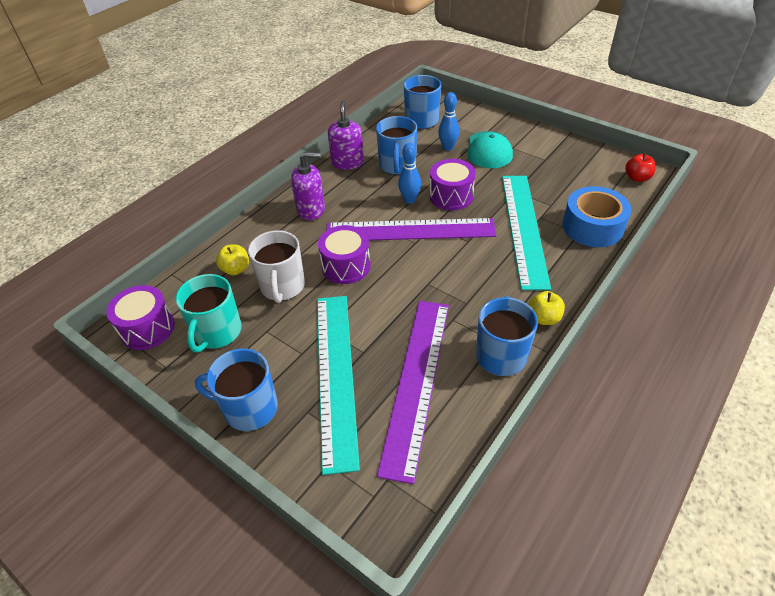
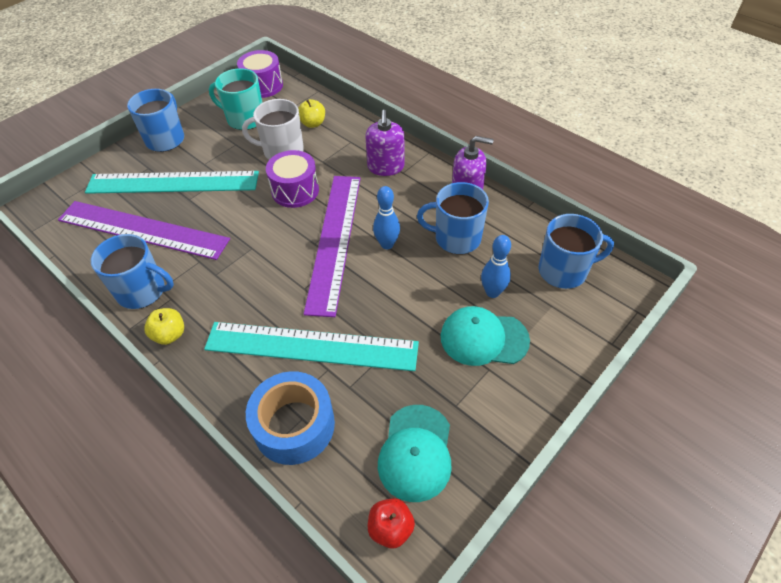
camera: 95 degrees right, 5 degrees up
(451, 196) = (387, 283): purple drum -> none
(585, 172) = (416, 452): none -> turquoise cap

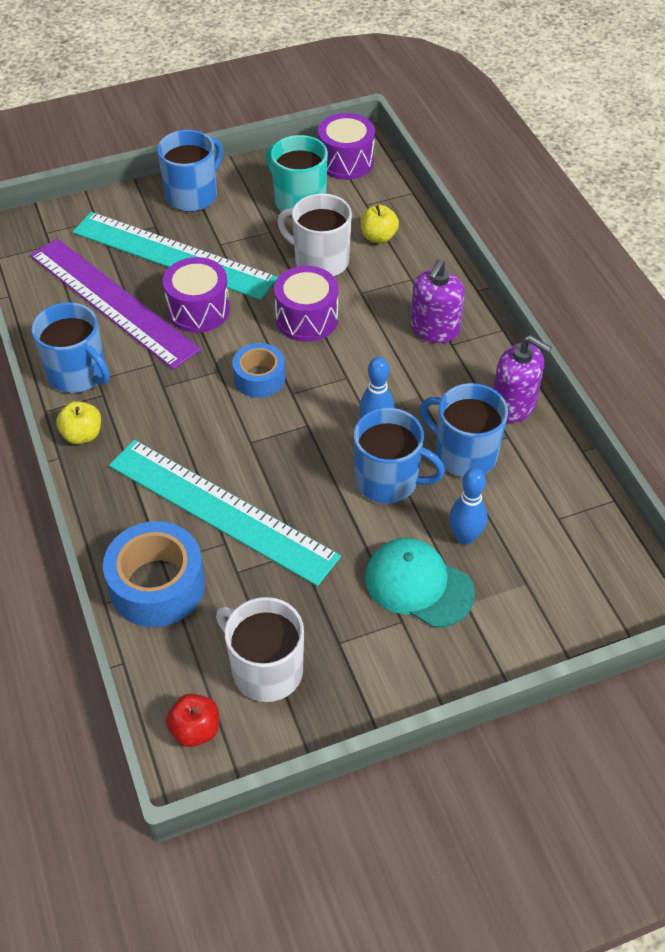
camera: 25 degrees right, 0 degrees up
(213, 212) = (198, 310): none -> purple drum
(285, 242) = (259, 378): none -> blue tape
(334, 240) = (317, 399): purple ruler -> none
(416, 452) = (265, 670): turquoise cap -> white mug
(564, 271) = (571, 548): blue mug -> blue mug (388, 480)

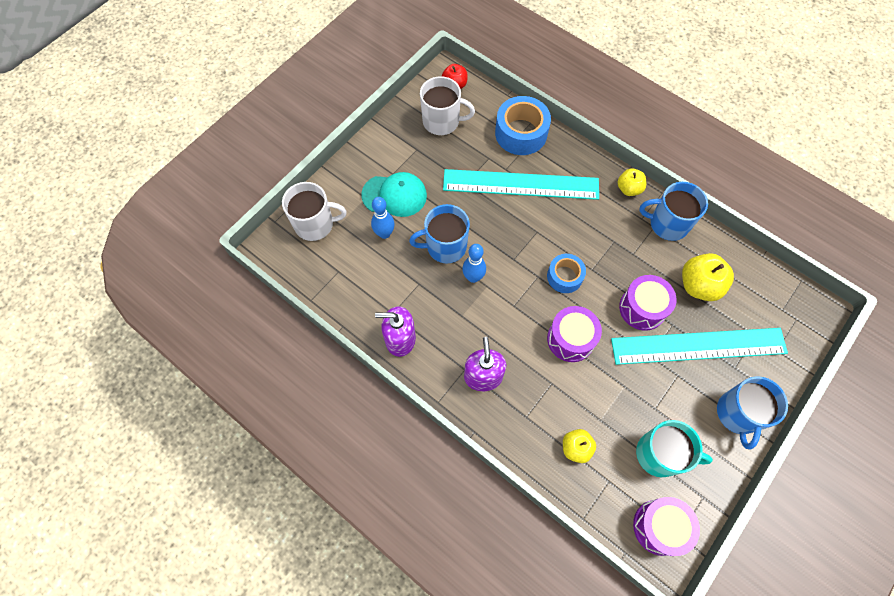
camera: 150 degrees right, 15 degrees up
(112, 301) = (699, 285): purple ruler -> yellow apple
(320, 261) = (599, 398): white mug -> white mug (315, 224)
(464, 454) = (412, 286): blue mug -> none

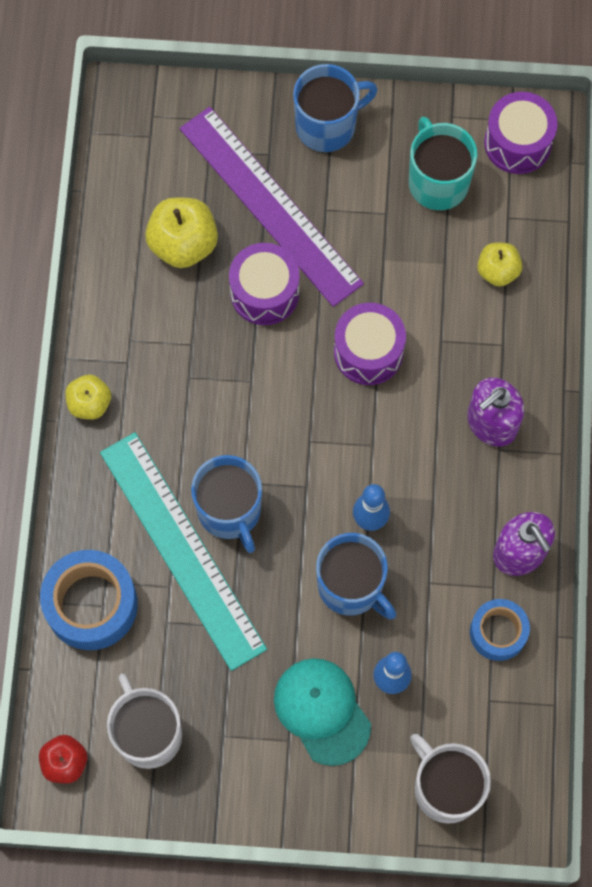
camera: 125 degrees left, 5 degrees up
(564, 276) = (286, 408): blue tape -> blue tape (498, 632)
(667, 224) = (114, 326): blue mug -> blue mug (230, 511)
(698, 346) = (270, 205): turquoise ruler -> purple ruler

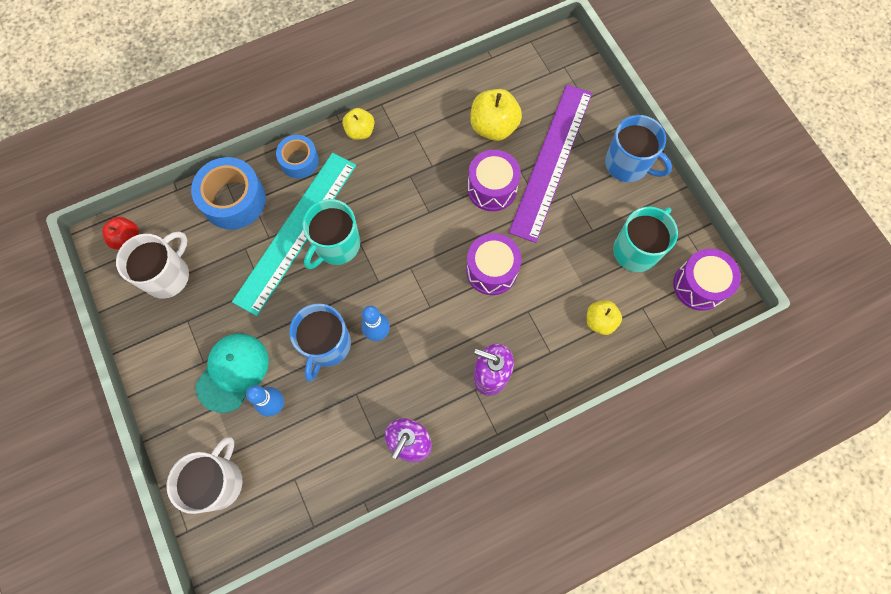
camera: 60 degrees right, 0 degrees up
(230, 511) = (336, 245): blue mug -> turquoise mug
(498, 632) = (345, 458): blue tape -> blue tape (299, 161)

